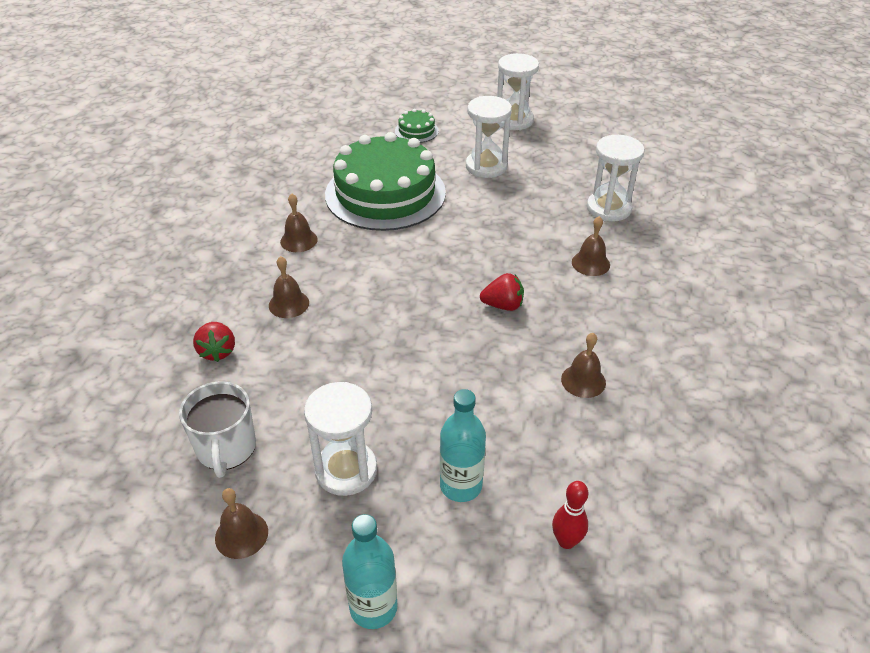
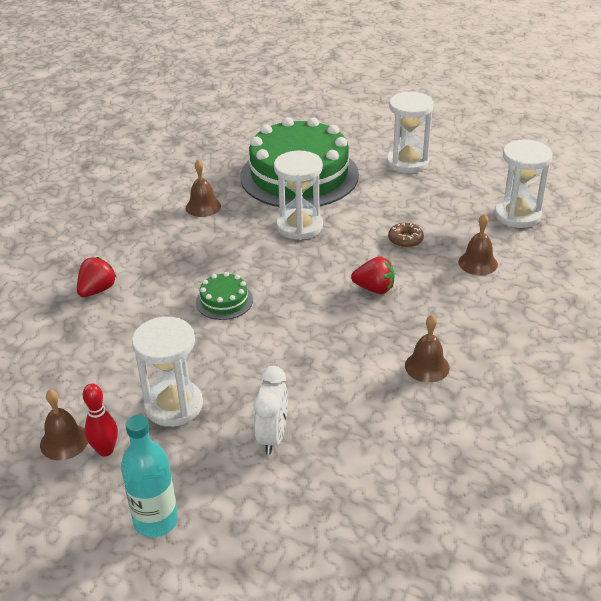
camera: 15 degrees right, 5 degrees down
(217, 351) = (97, 290): red strawberry -> red strawberry turned 150 degrees counterclockwise
(226, 448) = (76, 370): white mug -> none
(288, 304) = (174, 259): brown bell -> none
(416, 131) = (351, 123): green cake -> green cake (224, 301)
(461, 486) = (273, 437): turquoise bottle -> white clock
(514, 120) = (452, 123): white hourglass -> white hourglass (299, 226)
(514, 248) = (405, 240): none -> brown donut
(566, 541) = (353, 501): red bowling pin -> red bowling pin (105, 450)

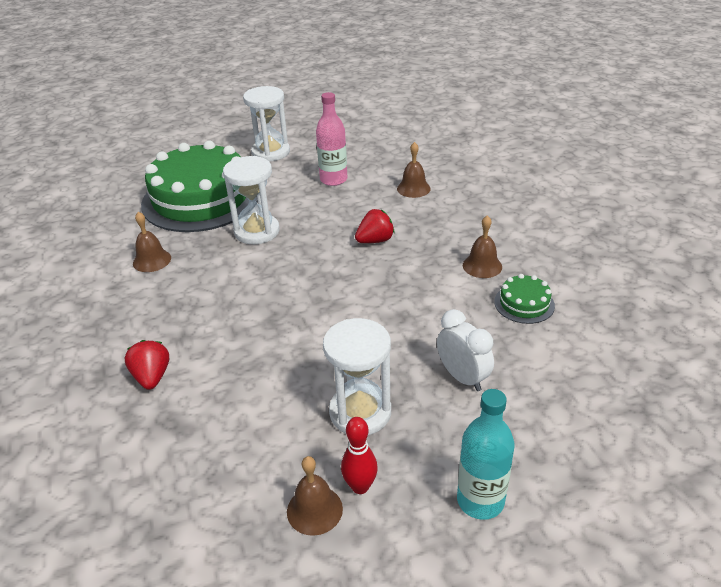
camera: 45 degrees left, 0 degrees up
(224, 301) = (279, 314): green cake -> green cake (524, 303)
(405, 240) = (346, 199): brown donut -> none
(421, 216) = (333, 179): none -> pink bottle
(517, 215) = (392, 149): white hourglass -> none

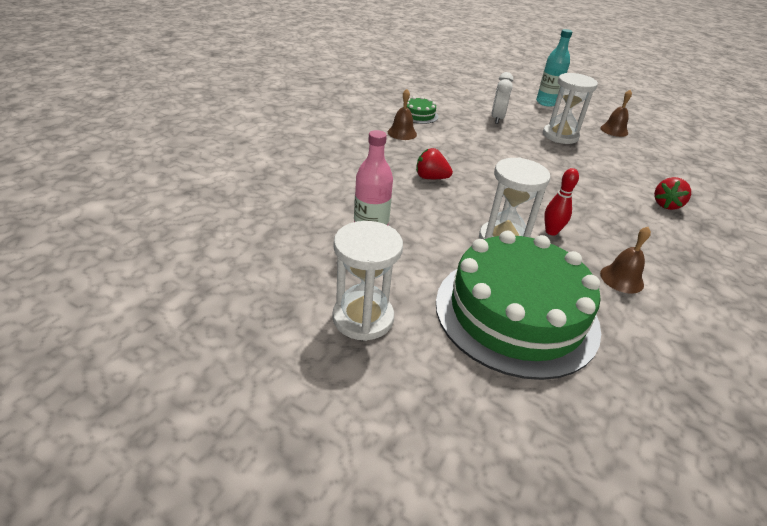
camera: 135 degrees left, 0 degrees up
(360, 486) = (588, 125): red bowling pin -> red bowling pin (551, 231)
(413, 188) = (335, 185): brown bell -> none

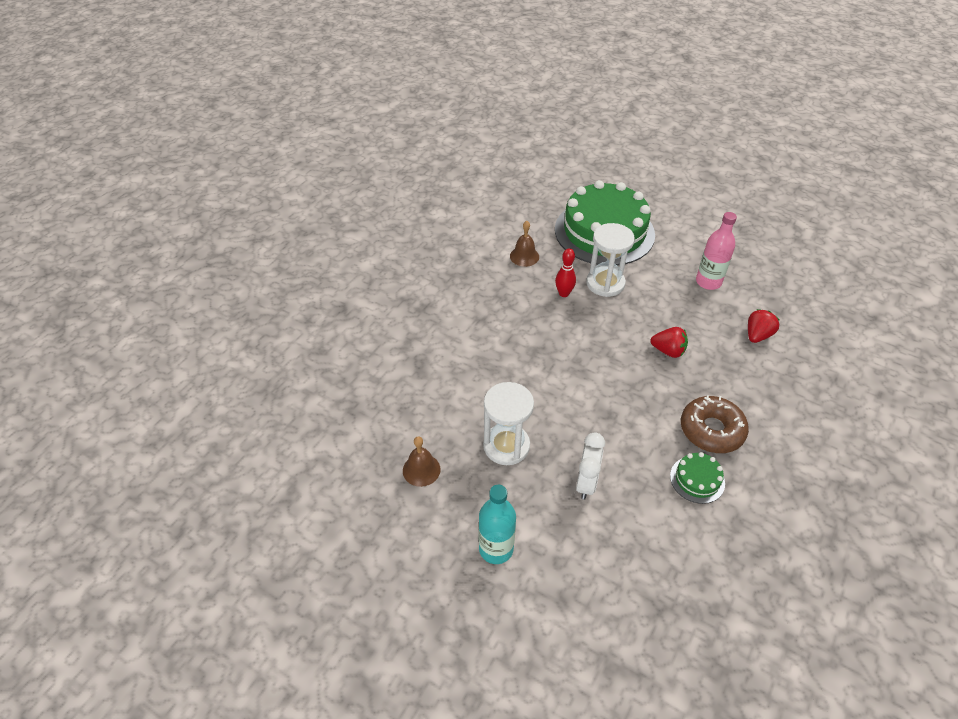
camera: 175 degrees left, 10 degrees up
(363, 318) = (696, 226): white hourglass -> none
(402, 133) = (711, 430): brown bell -> brown donut
(666, 205) = (440, 330): red strawberry -> red strawberry (757, 335)

